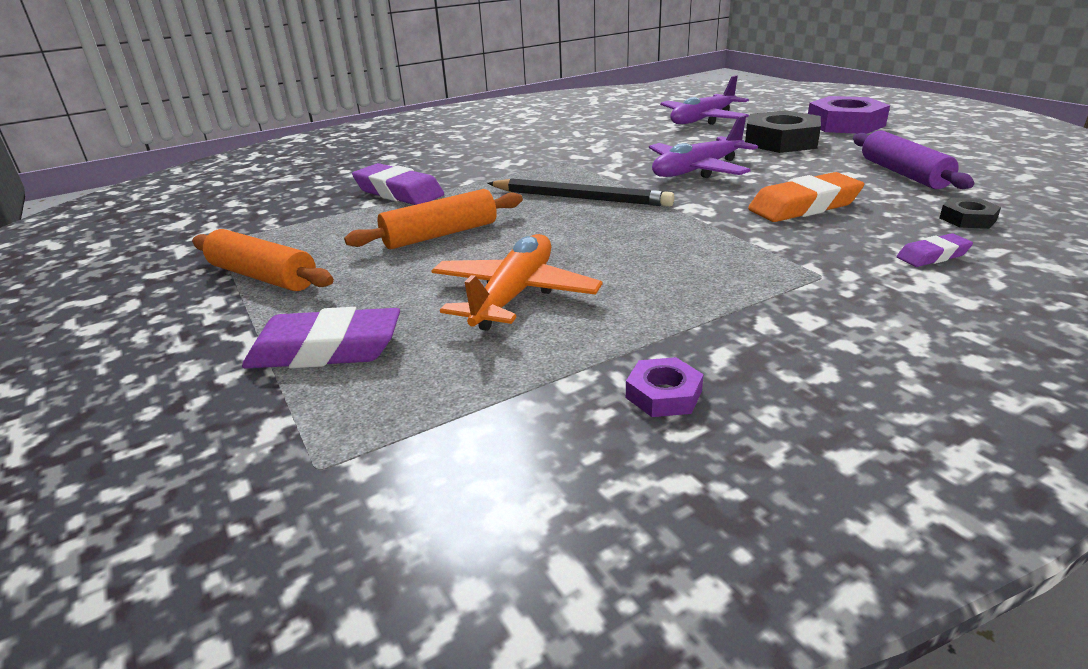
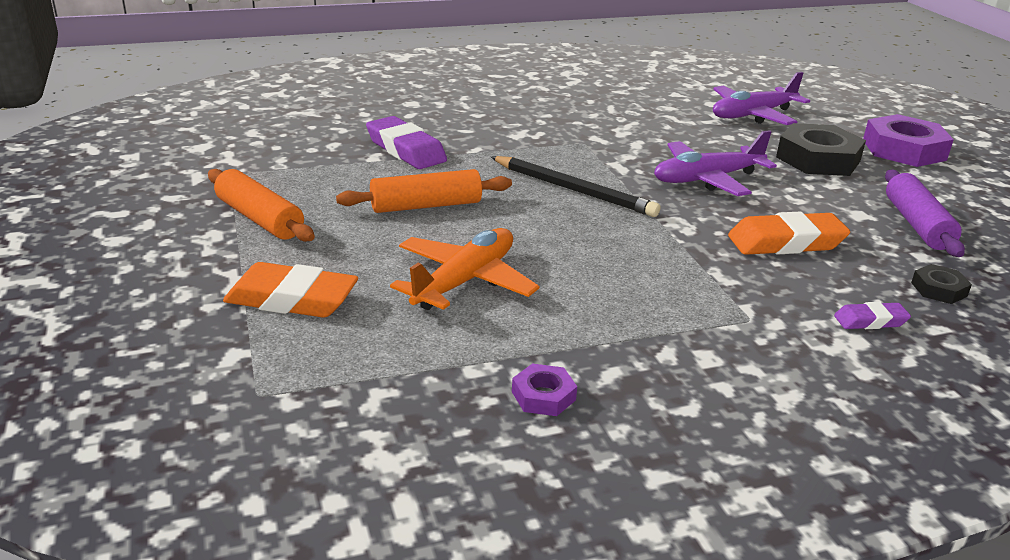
camera: 10 degrees right, 0 degrees up
(326, 349) = (292, 299): purple eraser -> orange eraser

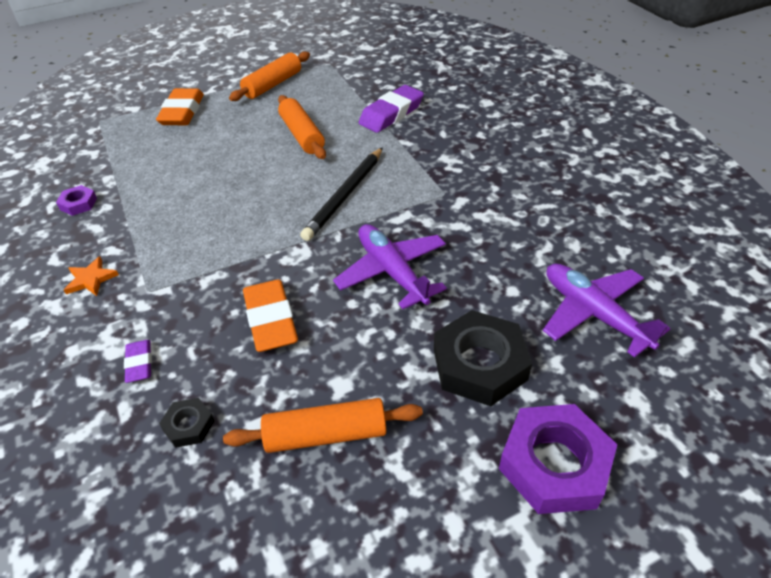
camera: 85 degrees right, 15 degrees up
(465, 281) = (201, 163): orange plane -> none
(731, 367) = (91, 279): none -> orange star
(917, 224) = (325, 434): purple rolling pin -> orange rolling pin

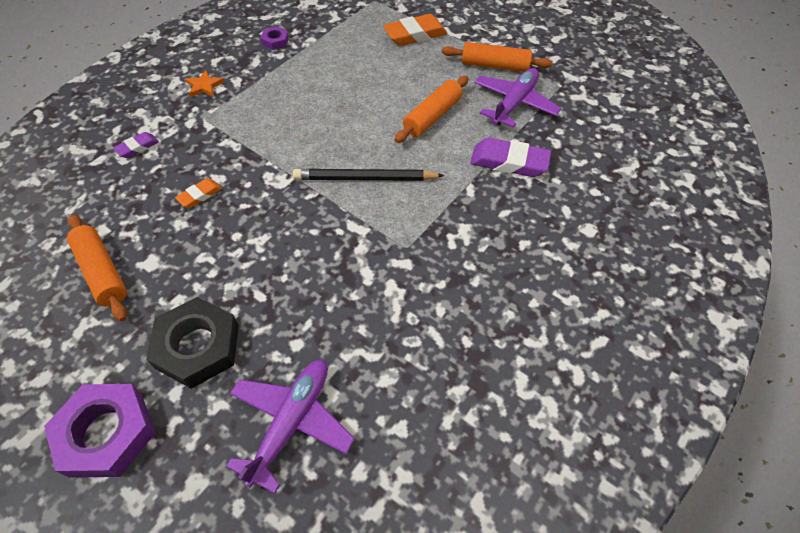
camera: 60 degrees right, 10 degrees up
(189, 425) = (93, 196): black nut -> none
(271, 320) = (200, 195): orange eraser -> orange eraser, size x0.54
(392, 272) = (282, 248): purple plane -> purple plane (514, 104)

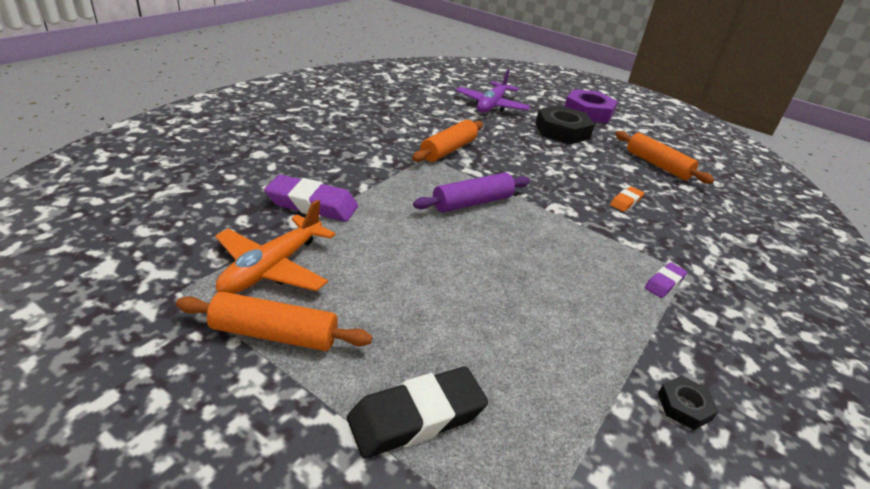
camera: 175 degrees right, 20 degrees down
(137, 147) = (726, 245): purple eraser -> purple eraser (664, 283)
(204, 86) = (725, 317): orange star -> none
(275, 41) = (684, 406): purple nut -> black nut
(365, 178) = (472, 202): black pencil -> purple rolling pin
(415, 35) = (416, 417): orange eraser -> black eraser
(432, 116) = (396, 258): orange rolling pin -> orange rolling pin (448, 150)
(514, 104) = (272, 267): purple plane -> orange plane

